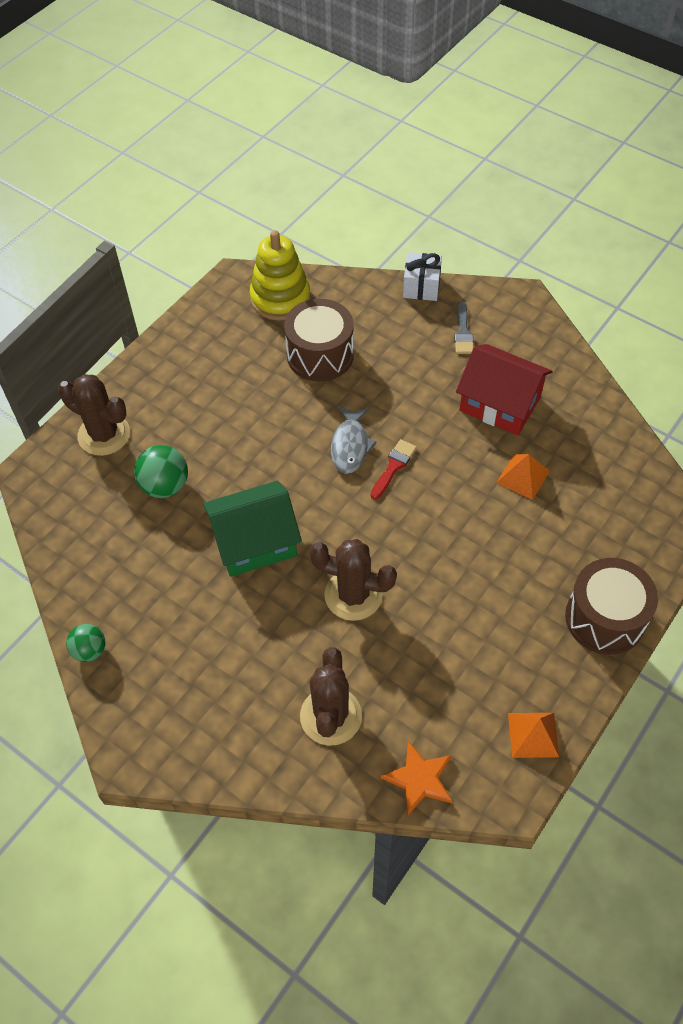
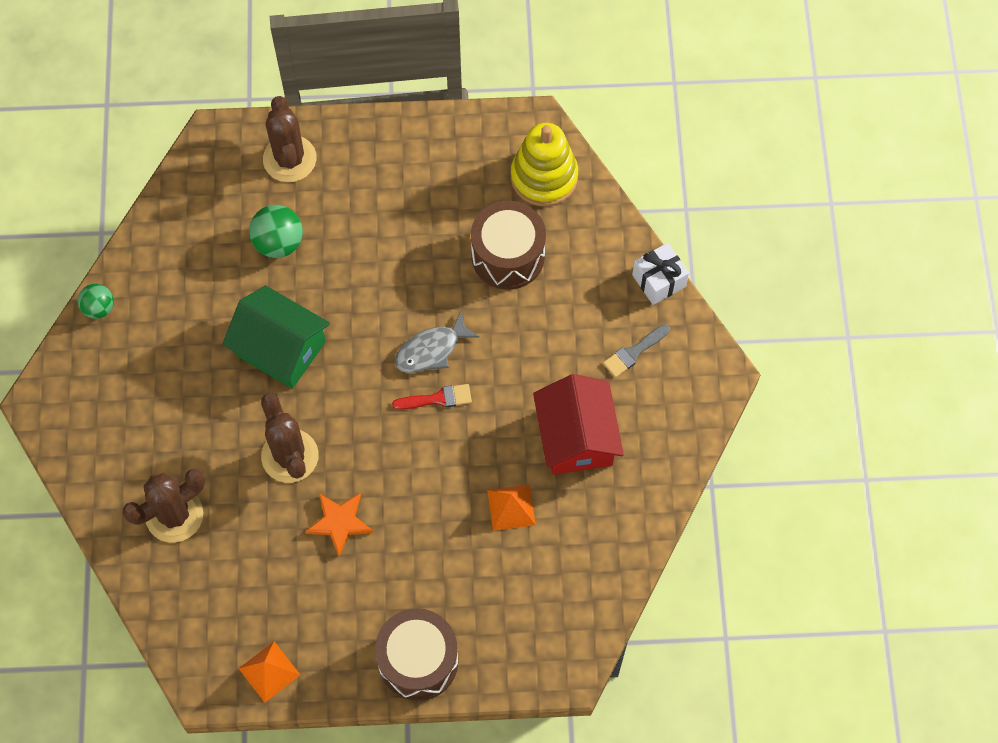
camera: 50 degrees right, 10 degrees up
(419, 779) = (171, 613): orange star -> orange star (339, 522)

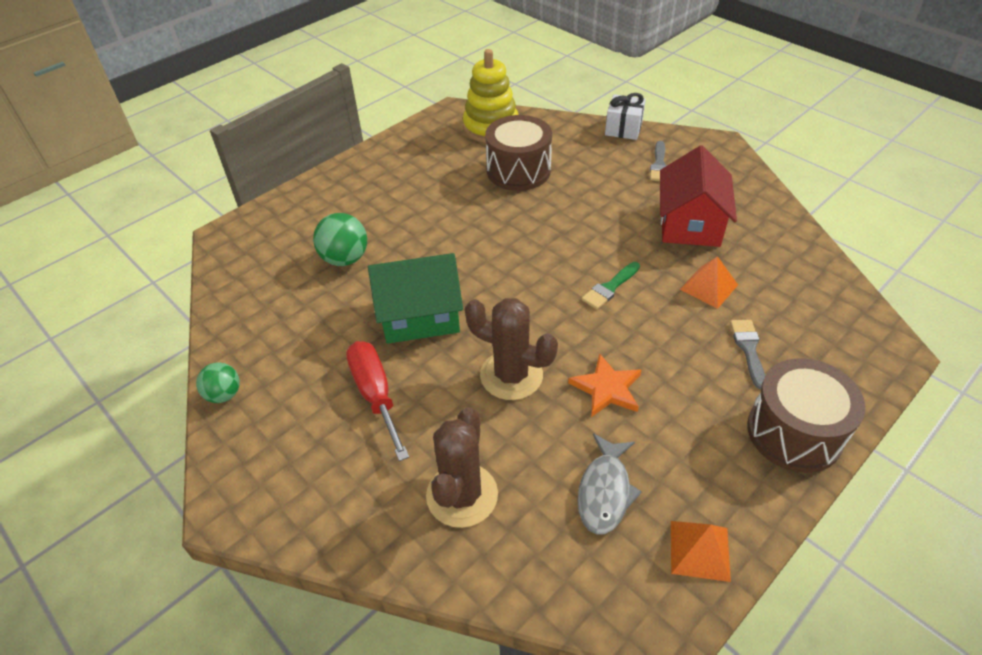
camera: 40 degrees left, 20 degrees down
(190, 393) = (375, 395): none -> red screwdriver
(289, 159) = (301, 213): brown cactus -> none
(431, 350) = (533, 243): grey fish -> grey fish (605, 491)
(437, 399) = (574, 265): red brush -> none
(439, 443) = (610, 288): none -> green brush
(470, 580) = (748, 349): none -> grey brush
(576, 437) = (690, 223): red house -> red house turned 60 degrees clockwise

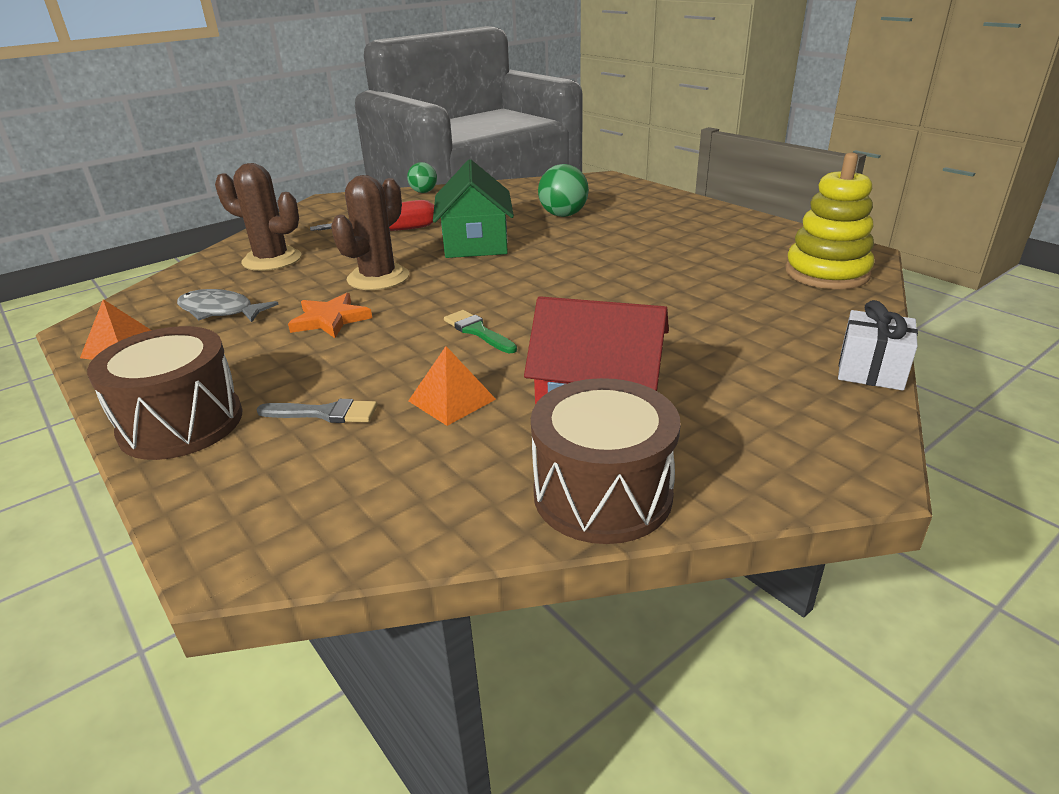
camera: 95 degrees right, 15 degrees down
(518, 171) = (722, 288): brown drum -> brown drum (602, 494)
(659, 165) = (762, 393): grey brush -> none

